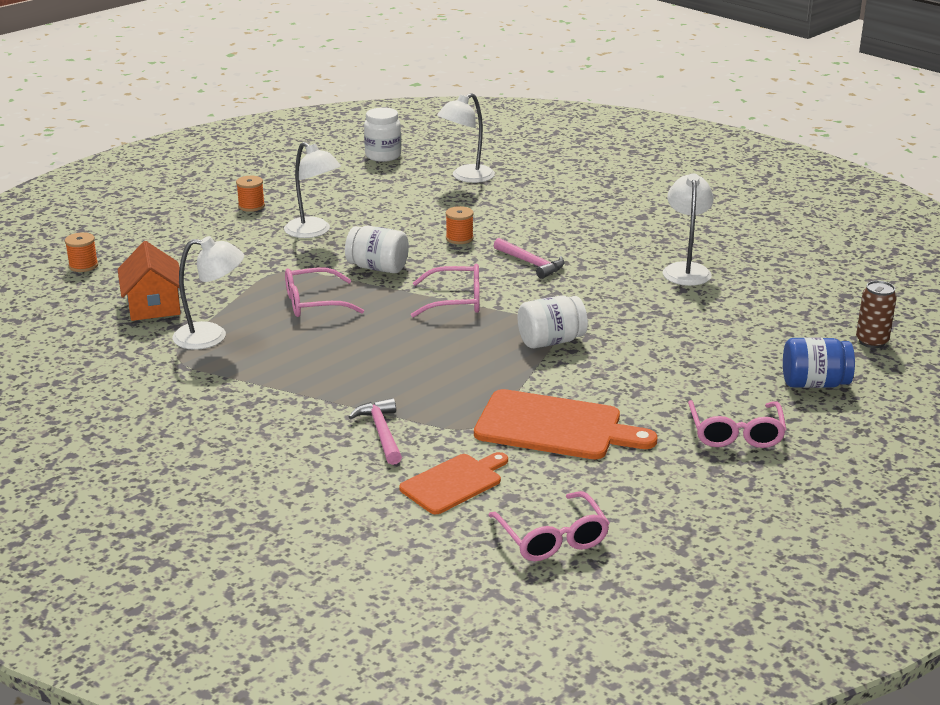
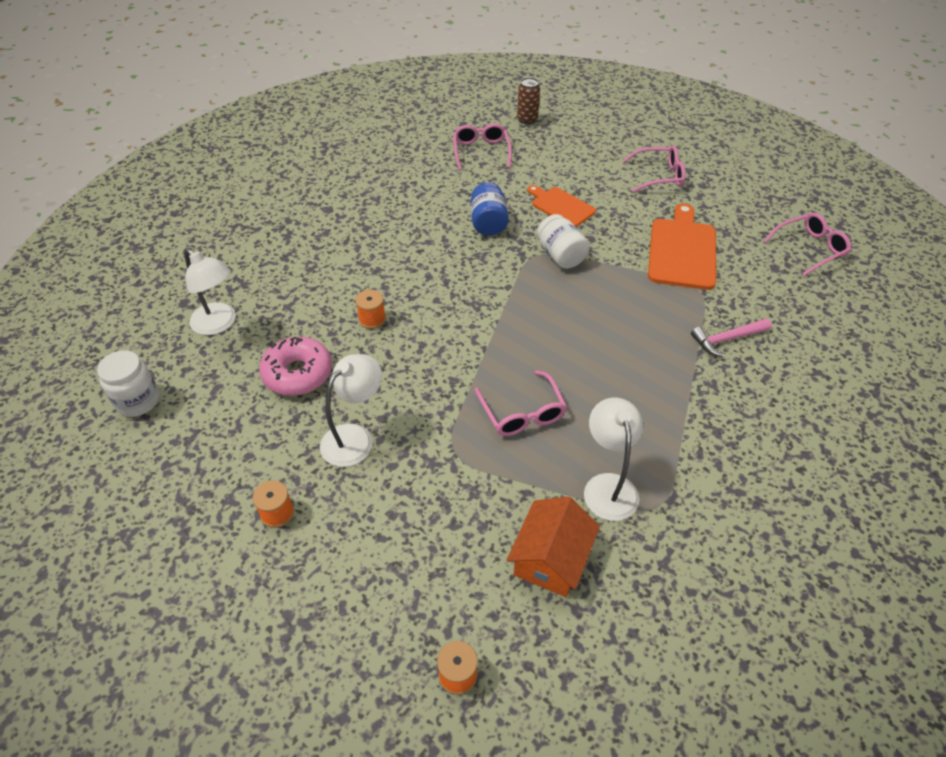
camera: 95 degrees left, 20 degrees up
(153, 305) = (551, 559): orange house -> orange house turned 45 degrees counterclockwise
(377, 268) = (440, 373): white jar -> none
(395, 209) = (298, 373): none -> pink donut
(454, 483) = (773, 295): orange cutting board -> orange cutting board (561, 206)
(456, 301) = (502, 313): pink glasses -> pink glasses (481, 151)
(531, 263) = (424, 270): pink hammer -> none
(686, 270) = (429, 188): white lamp -> none
(814, 384) = (587, 144): blue jar -> blue jar (488, 223)

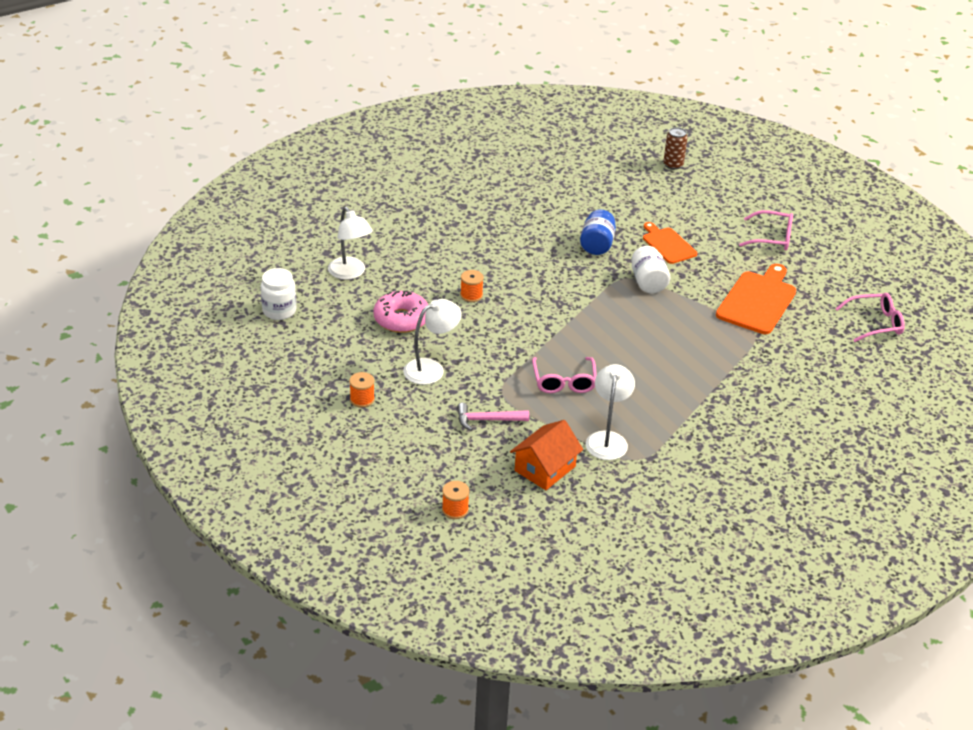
camera: 15 degrees right, 10 degrees down
(481, 151) = (617, 185): pink glasses -> none
(727, 339) = (757, 371): pink hammer -> pink hammer (487, 420)

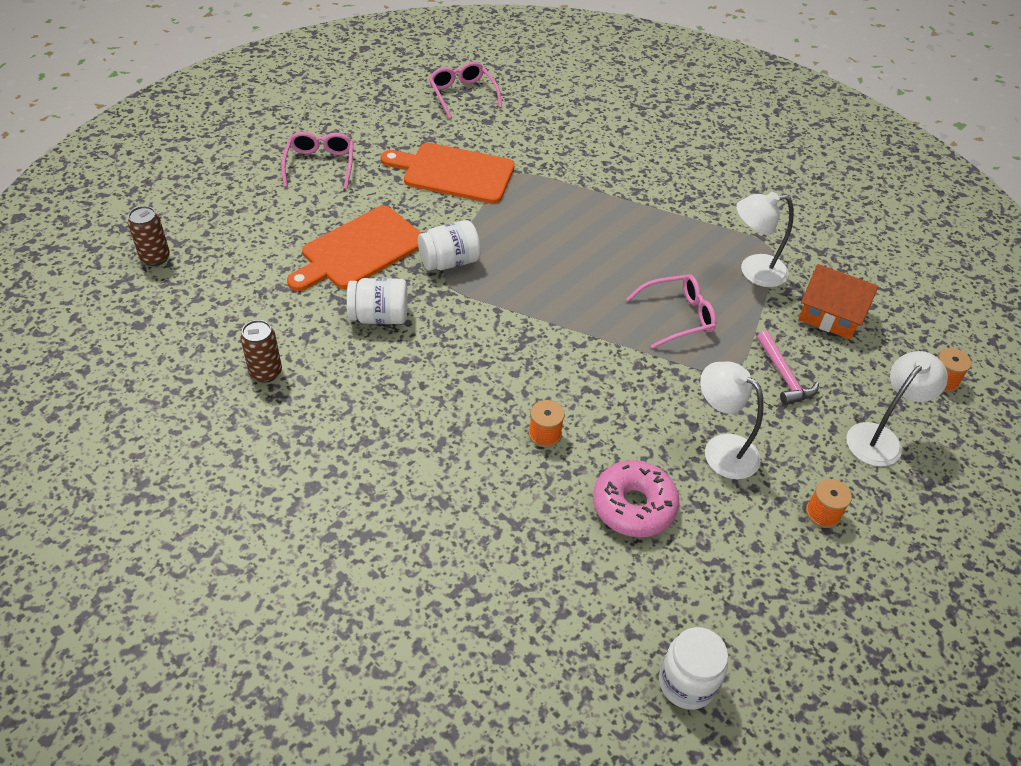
camera: 105 degrees left, 10 degrees up
(350, 273) = (547, 603): white lamp -> white lamp (880, 437)
(557, 198) = (266, 372): none -> brown can
(597, 245) = (379, 316): blue jar -> white jar
(668, 244) = (359, 250): orange cutting board -> orange cutting board, size x1.58

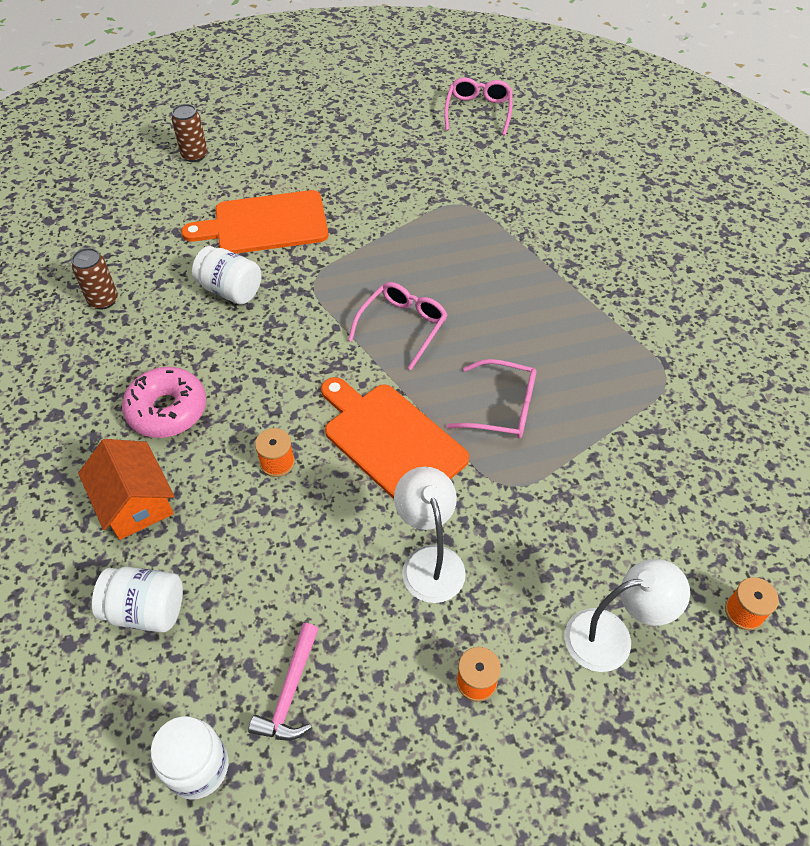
camera: 35 degrees right, 5 degrees up
(155, 258) = (105, 169): brown can -> brown can (194, 155)
(320, 165) = (297, 135): pink glasses -> pink glasses (403, 326)
(449, 262) = (332, 265): white jar -> white jar (146, 610)
(454, 173) = (407, 183): orange cutting board -> orange cutting board (391, 440)
(633, 506) = (297, 571): pink donut -> pink donut (167, 410)
(753, 271) = (625, 395): white lamp -> none
(784, 376) = (561, 519): pink hammer -> pink hammer (290, 692)
(830, 315) = (671, 479): orange house -> orange house (135, 502)

